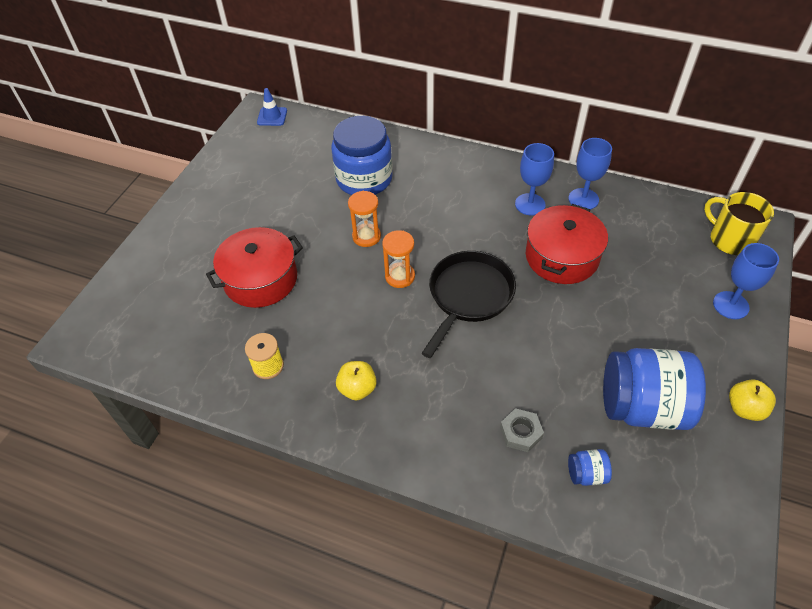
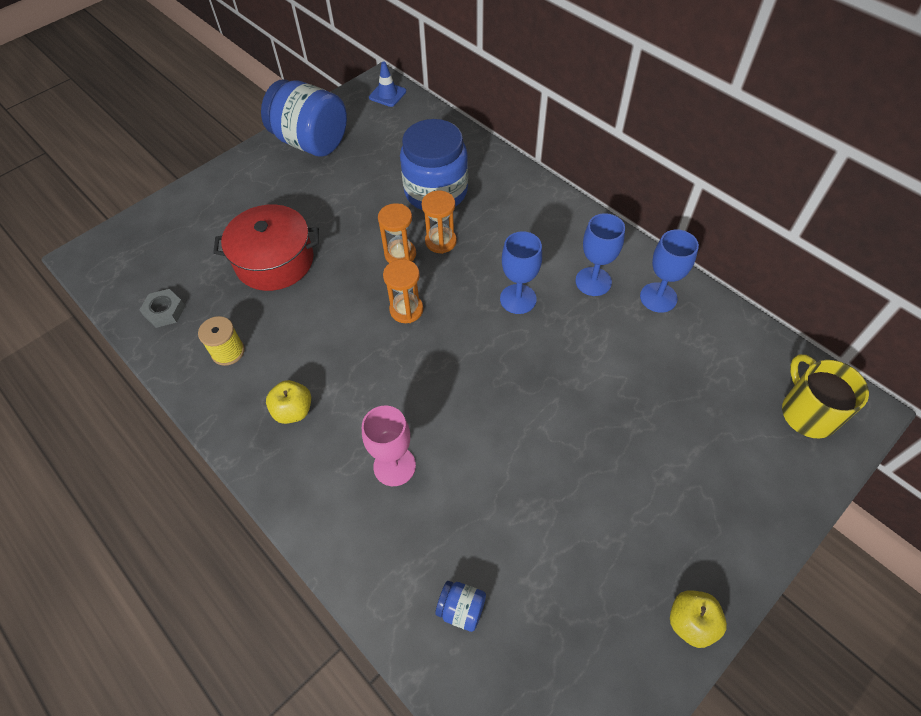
camera: 25 degrees right, 5 degrees up
(393, 215) = (440, 241): none -> orange hourglass
(468, 296) = (462, 359): black pan -> none
(468, 395) = (394, 466): none -> pink goblet
(521, 432) = (422, 530): grey nut -> grey nut (164, 311)
(562, 257) = (590, 355): red pot -> none
(642, 407) = (571, 564): blue jar -> blue jar (311, 142)
(730, 305) = (755, 492): blue goblet -> blue goblet (518, 299)

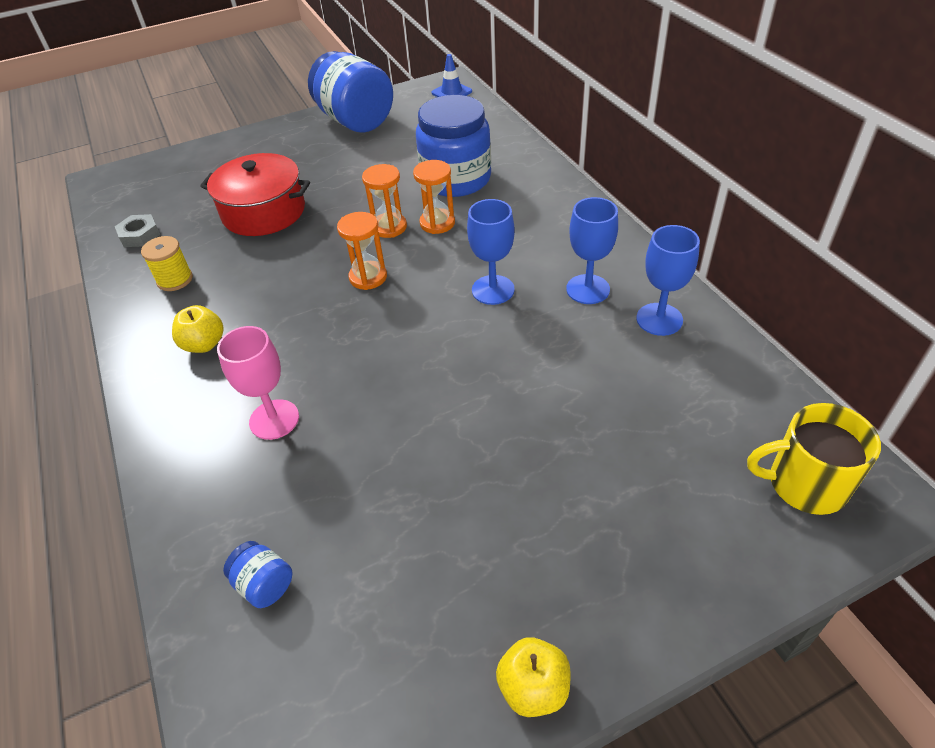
camera: 20 degrees right, 10 degrees down
(807, 412) = (805, 484): yellow mug -> yellow mug turned 90 degrees counterclockwise

